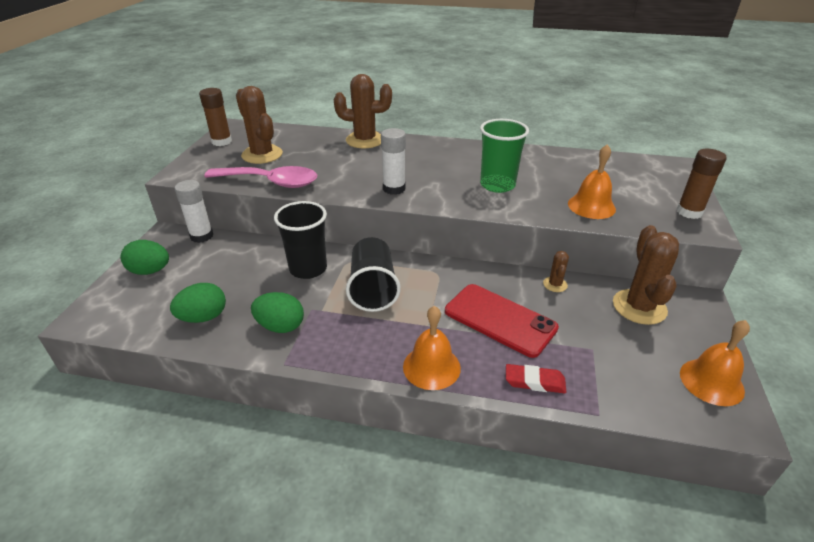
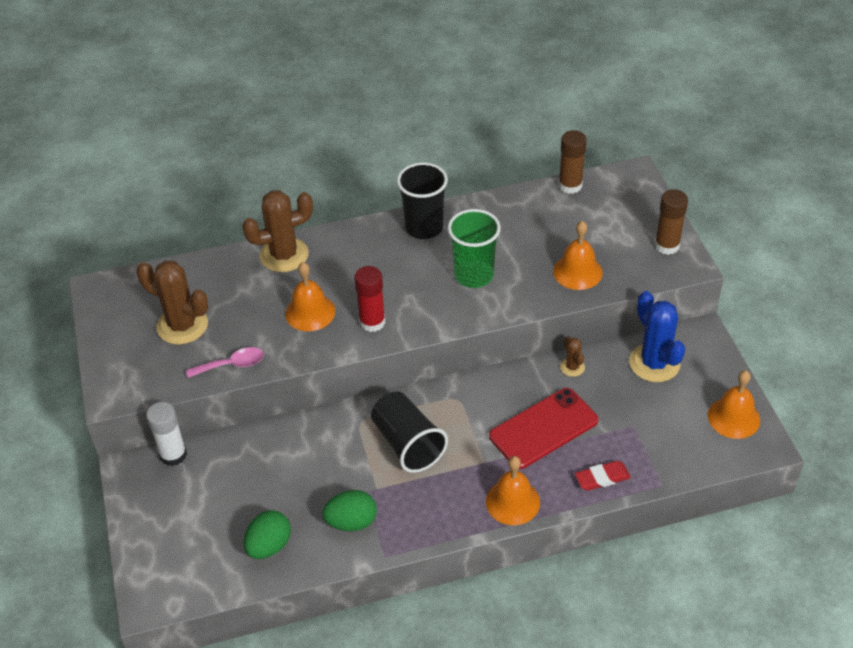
camera: 25 degrees left, 10 degrees up
(150, 271) = (161, 521): green egg -> none
(221, 142) = (111, 322): brown glue stick -> brown glue stick (570, 185)
(271, 182) = (232, 365): pink spoon -> pink spoon, size x0.56
(308, 269) = (326, 447): black cup -> black cup (424, 227)
(353, 171) = (310, 312): none -> orange bell
(394, 189) = (372, 322): white glue stick -> red glue stick
(500, 319) = (543, 428): red phone -> red phone turned 45 degrees counterclockwise
(639, 307) = (654, 363): brown cactus -> blue cactus

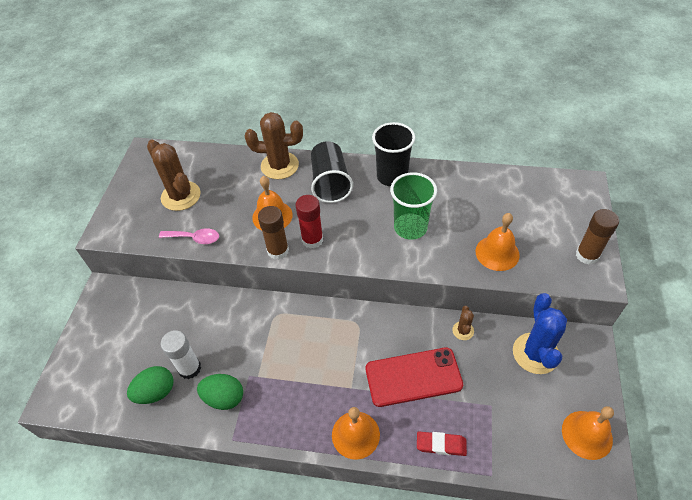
camera: 25 degrees right, 5 degrees up
(173, 455) = (137, 290): white glue stick -> white glue stick (189, 368)
(408, 444) = (301, 347): black cup -> black cup (330, 183)
(570, 185) = (525, 177): brown glue stick -> brown glue stick (278, 251)

